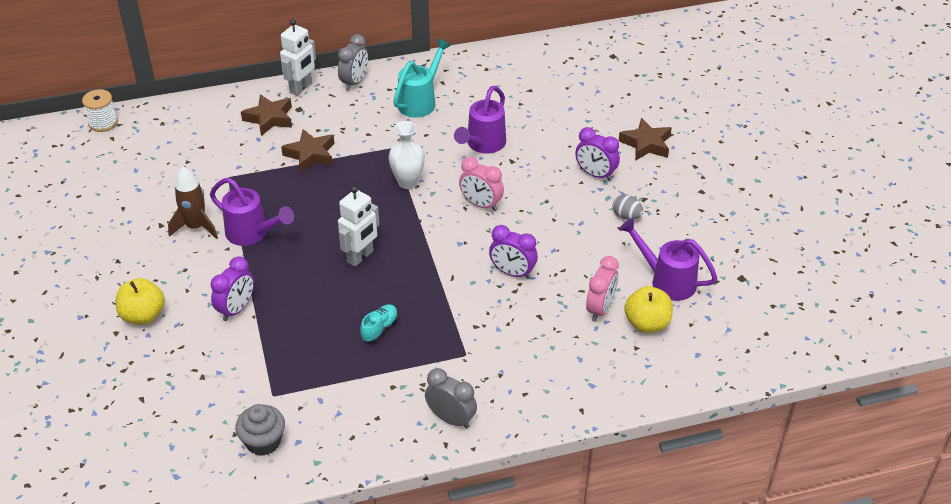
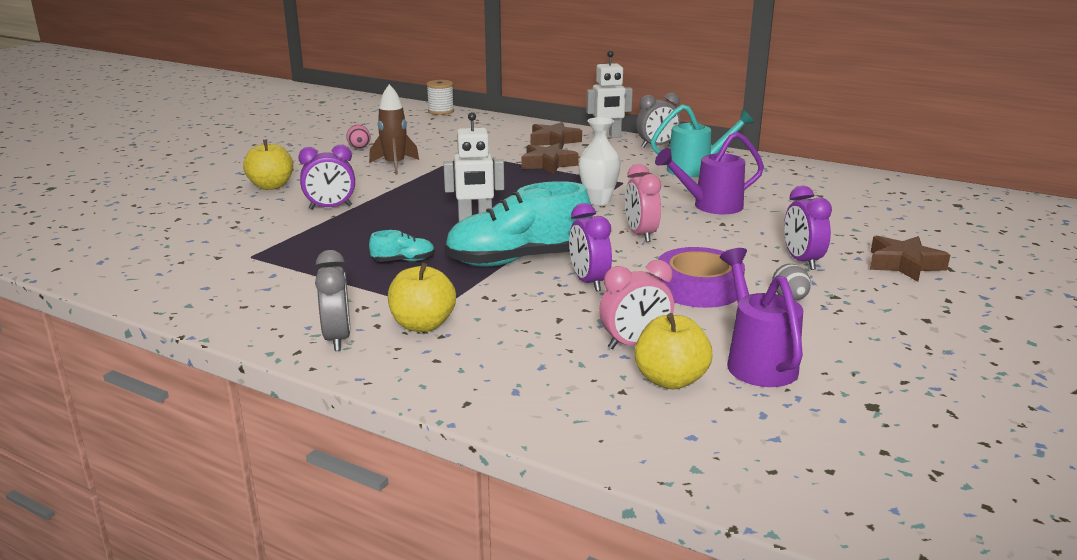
camera: 45 degrees right, 20 degrees down
(125, 221) = (359, 148): none -> pink egg
(252, 233) = (423, 181): purple watering can -> none
(263, 442) = (185, 275): grey cupcake -> none
(446, 280) = (518, 260): none -> turquoise shoe
(478, 374) = (422, 325): none -> yellow apple
(574, 237) = (698, 288): none -> purple tape

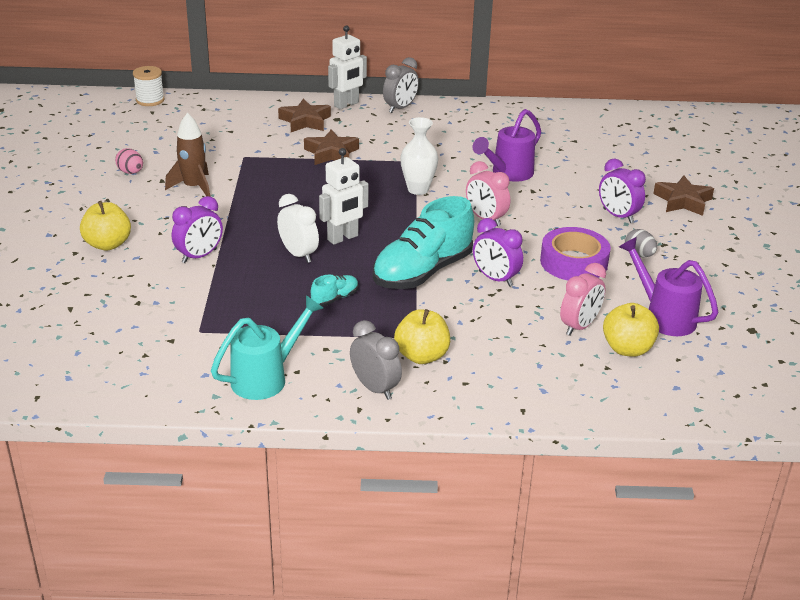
camera: 30 degrees left, 10 degrees up
(417, 223) = (298, 254): none -> white clock
(696, 169) = (458, 131): turquoise watering can -> turquoise watering can (266, 378)

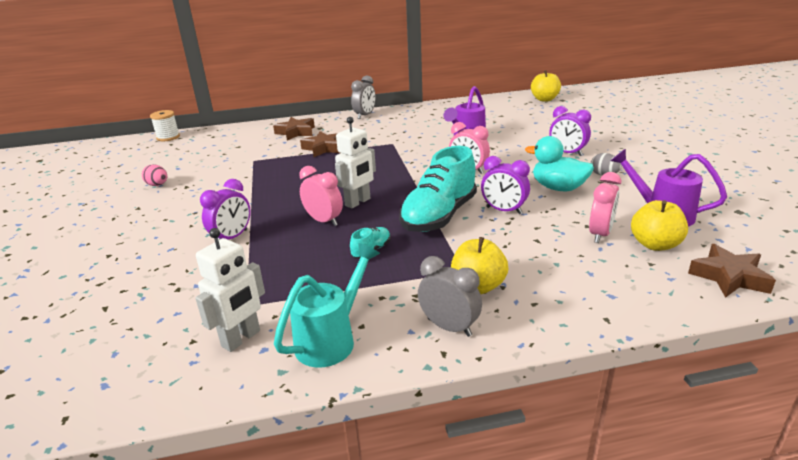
camera: 10 degrees left, 5 degrees down
(108, 244) = (141, 243): yellow apple -> yellow apple (544, 99)
(194, 187) = (216, 187): brown rocket -> none
(298, 254) = (324, 221): white clock -> pink clock
(346, 104) = (324, 119): white robot -> white robot (241, 339)
(418, 189) = (403, 160): white vase -> none
(574, 262) = (558, 188): purple tape -> turquoise duck
(682, 201) = (605, 137): brown star -> brown star (729, 277)

